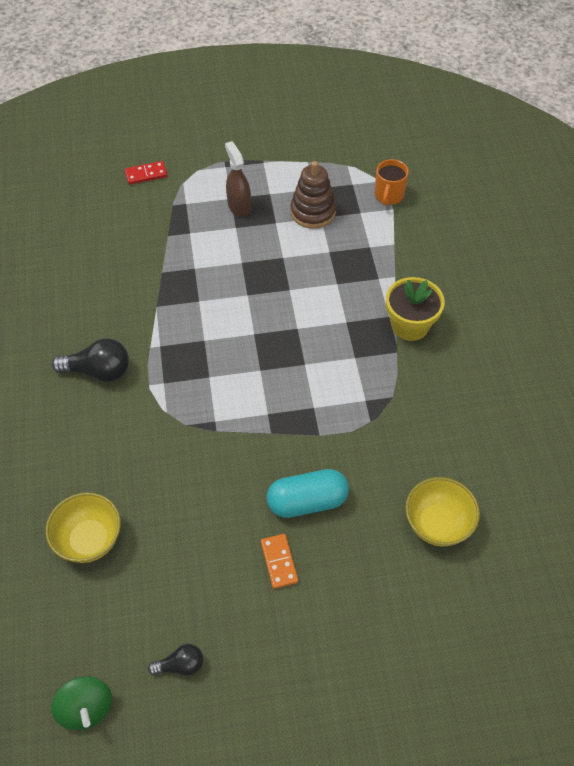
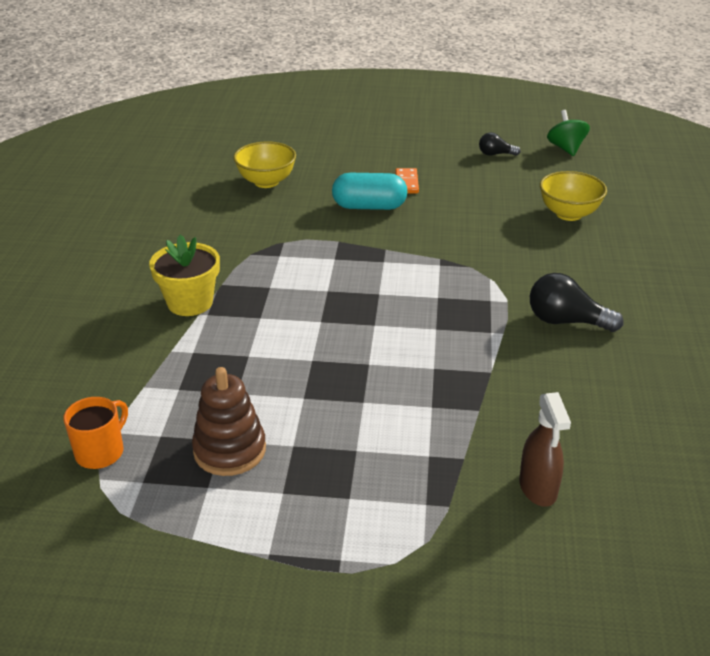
camera: 165 degrees left, 20 degrees down
(146, 174) = (489, 574): red domino -> none
(239, 206) = (340, 482): brown spray bottle -> brown spray bottle (538, 488)

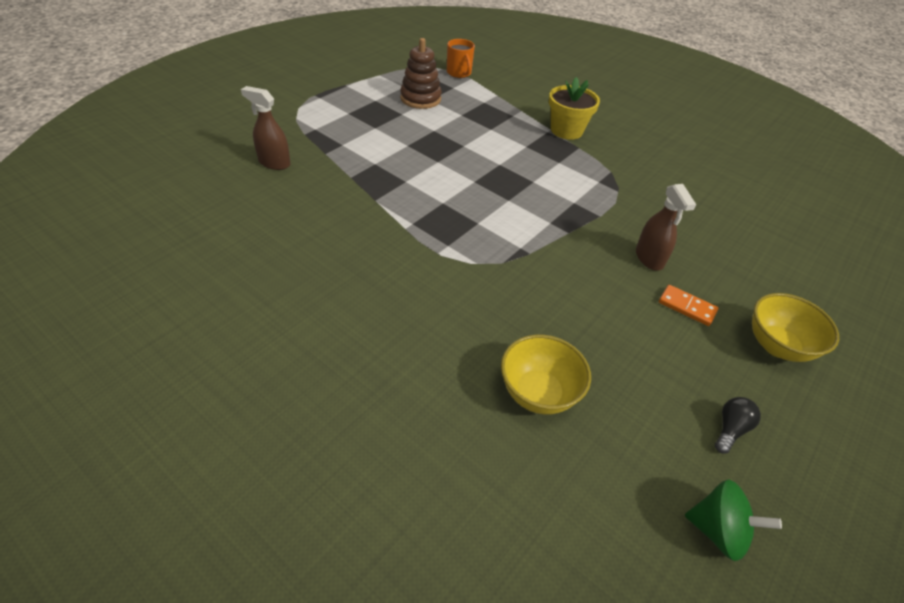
camera: 120 degrees right, 10 degrees up
(266, 182) = (734, 223): yellow bowl -> yellow bowl (777, 346)
(369, 207) = (649, 258): turquoise capsule -> brown spray bottle
(566, 321) = (382, 266): black light bulb -> none

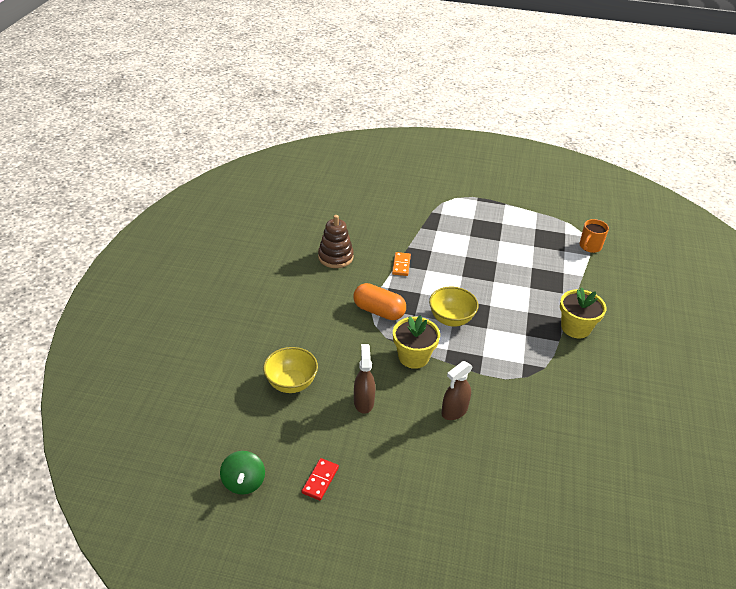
camera: 65 degrees right, 5 degrees down
(274, 163) = (392, 214): brown spray bottle -> brown spray bottle (363, 402)
(420, 98) = (529, 241): brown stacking toy -> brown stacking toy (335, 257)
(450, 249) = (379, 311): none -> orange capsule
(549, 253) = (413, 357): none -> yellow flower pot
(686, 307) = (418, 441): orange domino -> orange domino (401, 265)
(730, 429) = (320, 480): black light bulb -> red domino
(777, 346) = (416, 501): yellow bowl -> yellow bowl (451, 319)

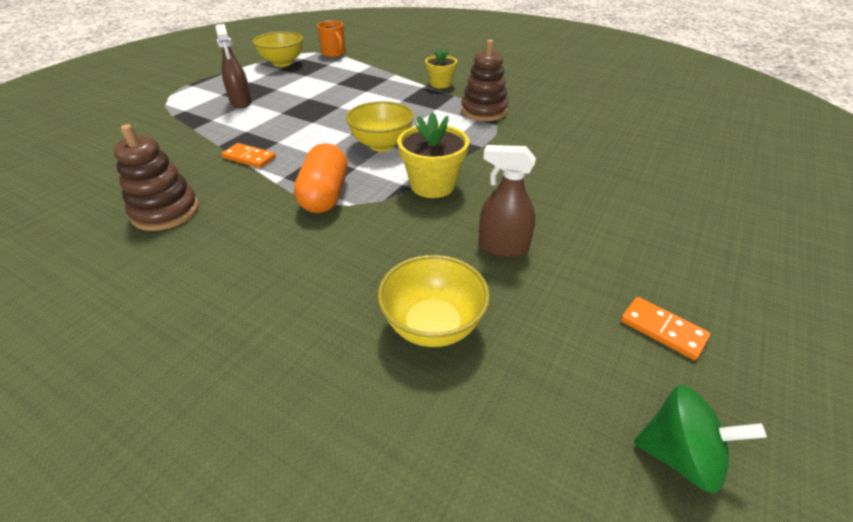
camera: 70 degrees left, 0 degrees up
(320, 480) = (662, 330): red domino -> orange domino
(379, 311) = (325, 195): orange capsule -> orange capsule turned 45 degrees counterclockwise
(454, 411) = (538, 176): brown spray bottle -> brown spray bottle (241, 102)
(540, 365) = (483, 111): none -> brown stacking toy
(547, 226) = (282, 63): none -> yellow bowl
(575, 328) = (440, 84): yellow flower pot -> yellow flower pot, size x0.66

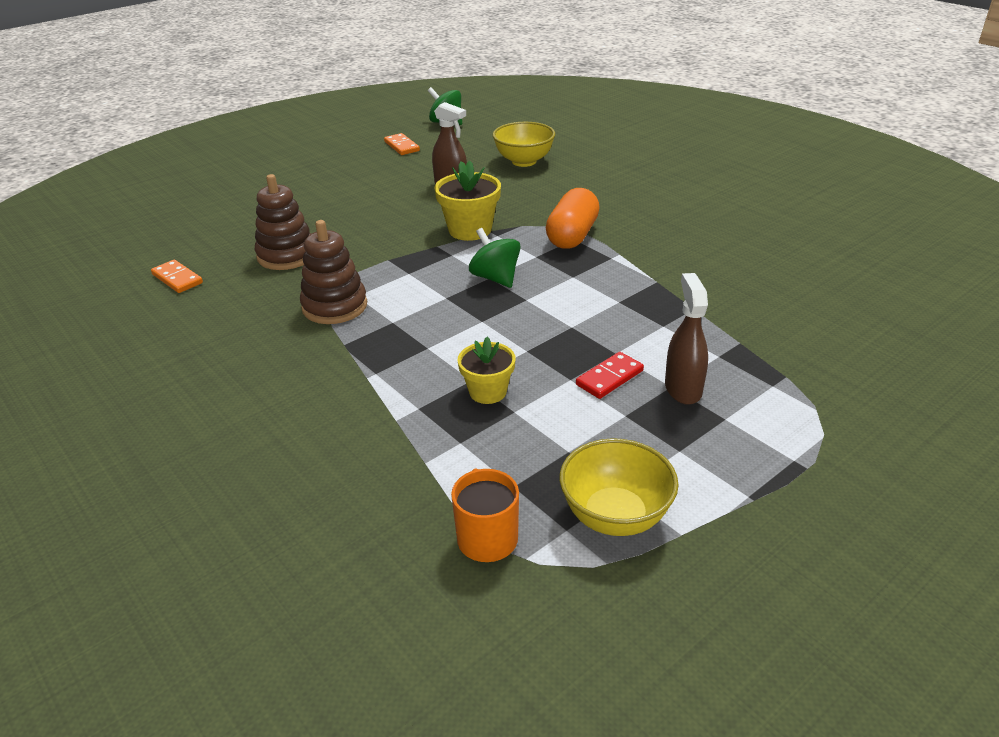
camera: 160 degrees left, 5 degrees down
(165, 211) = (719, 242): brown stacking toy -> brown stacking toy (287, 255)
(249, 158) = (651, 285): orange domino -> orange domino (177, 279)
(285, 101) = (609, 378): none -> red domino
(382, 145) = (495, 278): yellow bowl -> green spinning top
(440, 84) = (341, 374): yellow flower pot -> yellow flower pot (488, 392)

